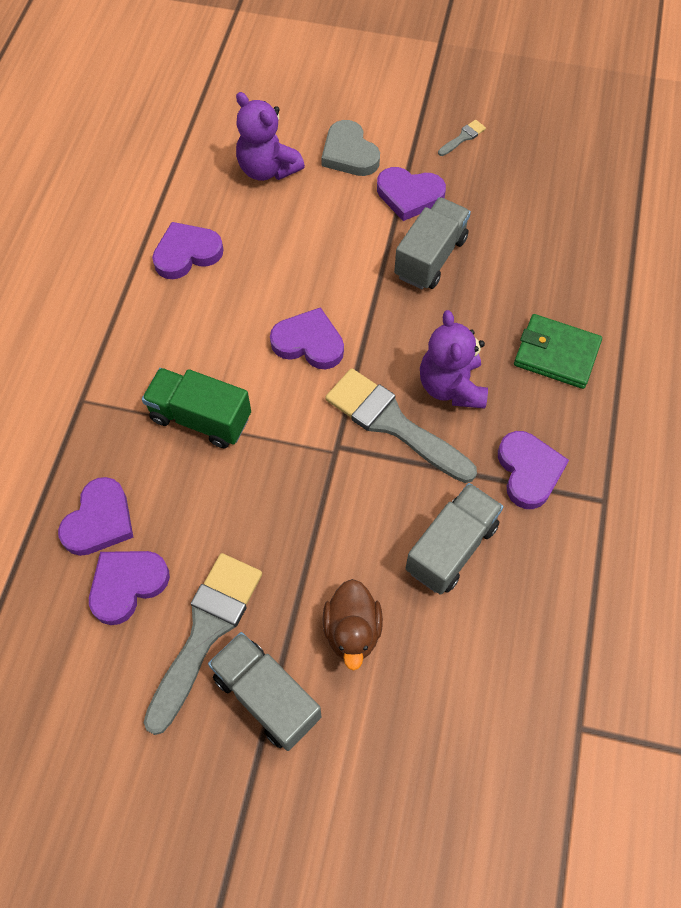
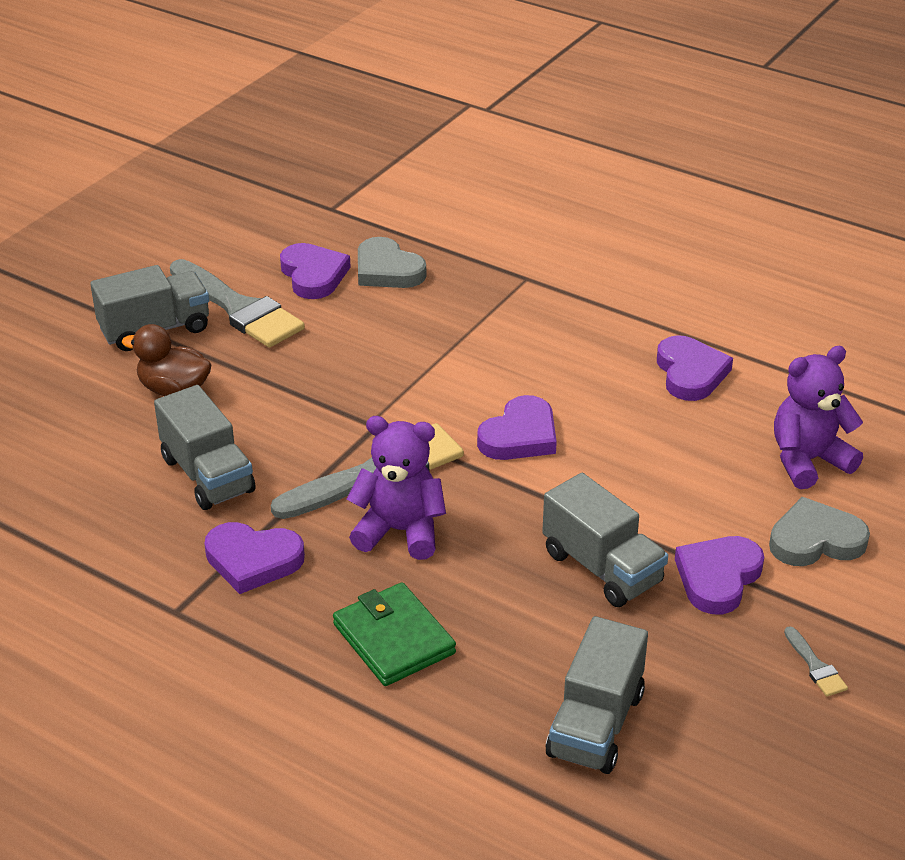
camera: 110 degrees right, 25 degrees down
(99, 521) = (387, 270): purple heart -> grey heart
(200, 418) = (464, 344): green truck -> none
(556, 354) = (393, 639): green wallet -> green wallet turned 75 degrees counterclockwise
(566, 229) = (595, 724): none -> grey truck

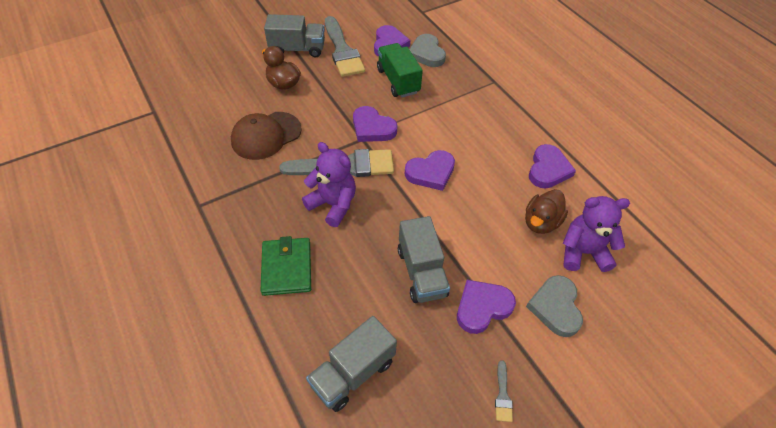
camera: 25 degrees right, 15 degrees up
(208, 475) = (266, 135): grey truck -> brown cap
(253, 560) = (253, 192): purple heart -> purple heart (372, 128)
(370, 325) = (398, 81): none -> green truck
(726, 444) = (541, 222): none -> brown duck
(815, 540) = (555, 307): grey heart -> grey heart turned 105 degrees counterclockwise

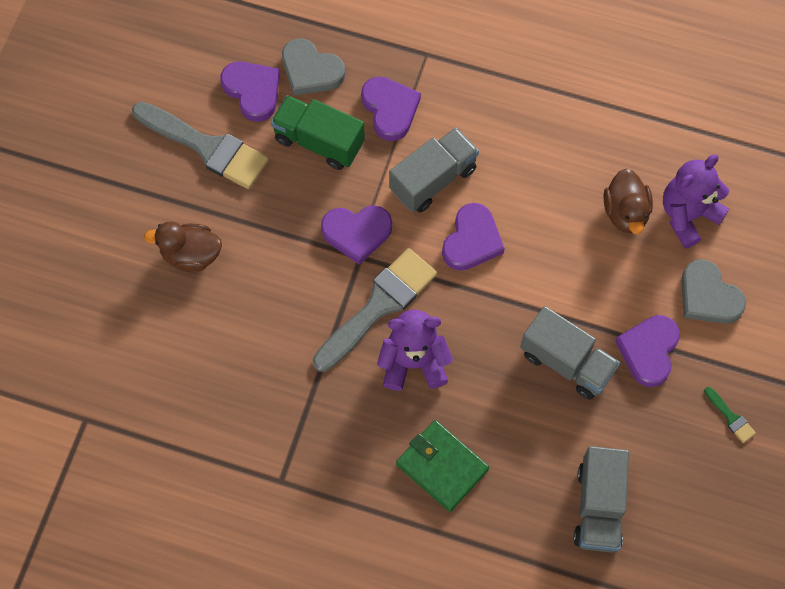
camera: 40 degrees left, 15 degrees up
(266, 135) = (252, 341): brown cap -> none
(297, 49) = (148, 188): grey truck -> grey truck (433, 179)
(503, 395) = (730, 417): grey brush -> green brush
(548, 169) = (581, 139): purple heart -> purple heart (390, 109)

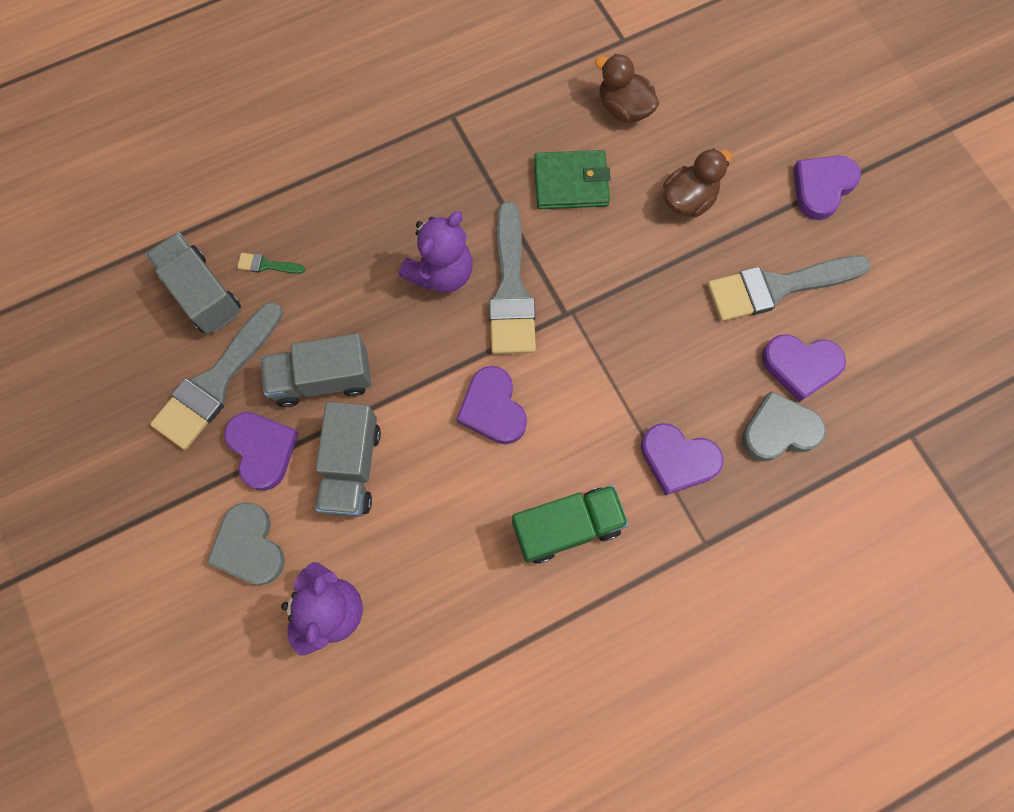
camera: 135 degrees right, 5 degrees up
(319, 141) = (701, 375): green truck -> green truck (567, 527)
(357, 233) = (588, 329): purple heart -> purple heart (822, 187)
(433, 179) = (577, 431): grey truck -> grey truck (352, 467)
(442, 467) = (347, 220): green wallet -> green wallet (571, 182)
(625, 212) = (388, 558): brown duck -> brown duck (623, 109)
(642, 428) = (216, 382): none -> grey brush
(708, 296) = (249, 546): grey heart -> grey heart turned 120 degrees counterclockwise
(730, 417) = (149, 455): green brush -> green brush (267, 265)

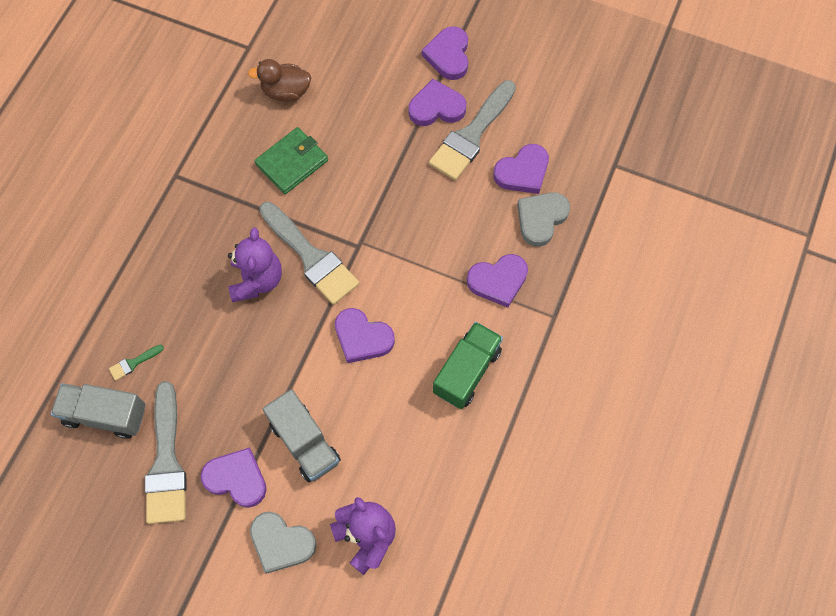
camera: 40 degrees left, 5 degrees down
(323, 379) = (237, 405): grey truck -> none
(688, 200) = (374, 121): brown duck -> none
(764, 232) = (436, 107): none -> purple heart

